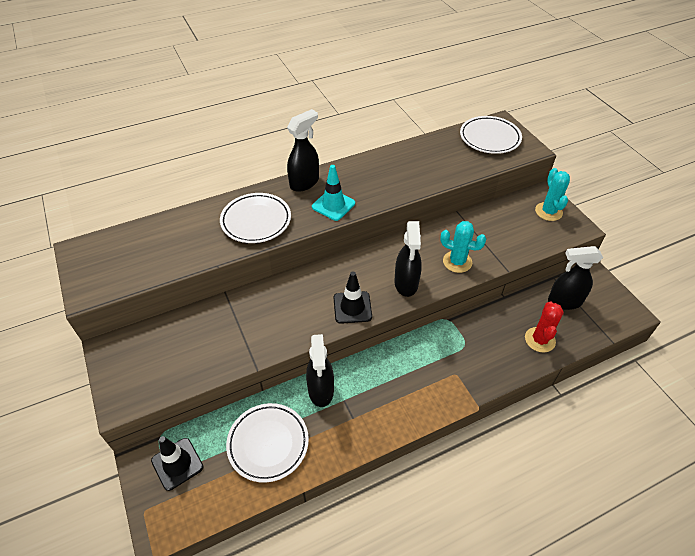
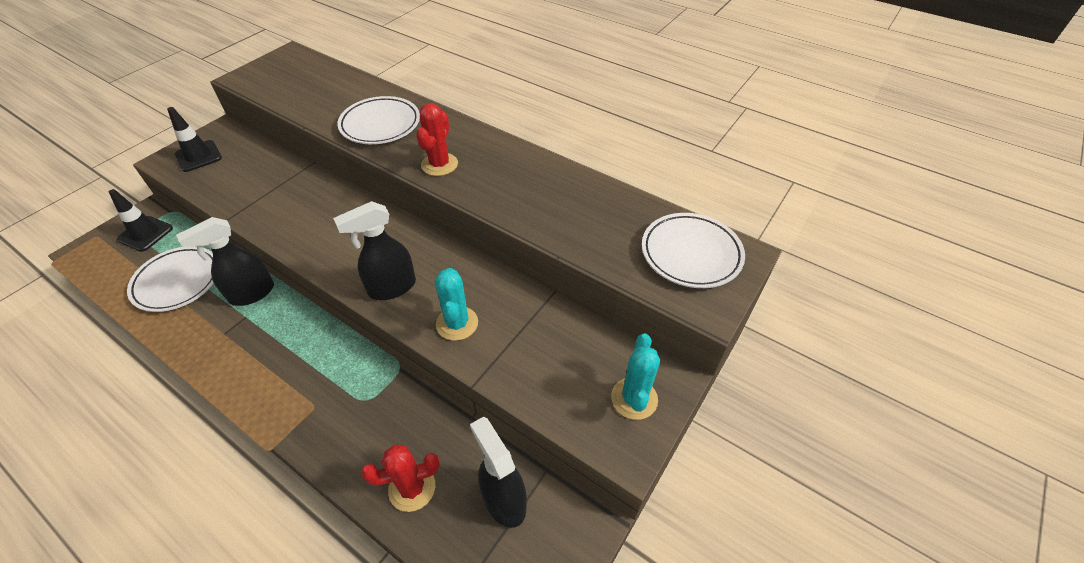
camera: 60 degrees right, 0 degrees up
(304, 182) = (462, 132): black spray bottle -> none
(333, 205) = (439, 164): turquoise traffic cone -> red cactus
(352, 307) = (332, 256): black traffic cone -> black traffic cone (198, 156)
(548, 212) = (634, 398): turquoise cactus -> turquoise cactus turned 45 degrees counterclockwise

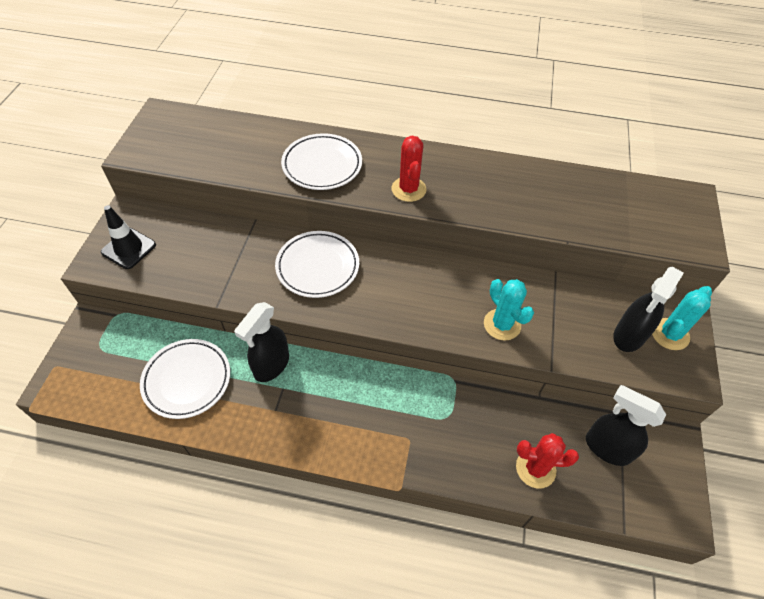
camera: 25 degrees left, 5 degrees up
(145, 234) = (109, 346): black traffic cone -> none
(391, 288) = (425, 314): black spray bottle -> black spray bottle (629, 336)
(412, 488) = (535, 468): red cactus -> red cactus turned 45 degrees clockwise
(634, 398) = (670, 334): turquoise cactus -> turquoise cactus turned 60 degrees clockwise
(691, 254) = (659, 207): white plate -> white plate (317, 267)

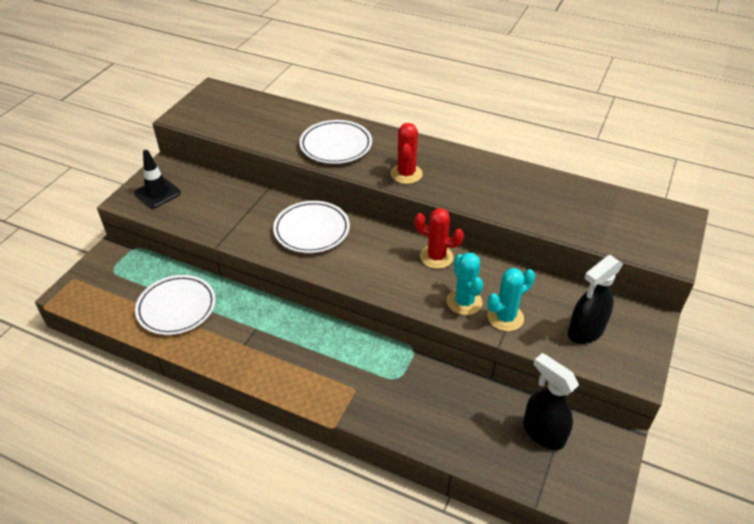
camera: 15 degrees right, 10 degrees down
(271, 365) = (251, 309): black spray bottle -> none
(535, 468) = (466, 436): red cactus -> red cactus (436, 257)
(670, 334) = (627, 337): turquoise cactus -> turquoise cactus (505, 317)

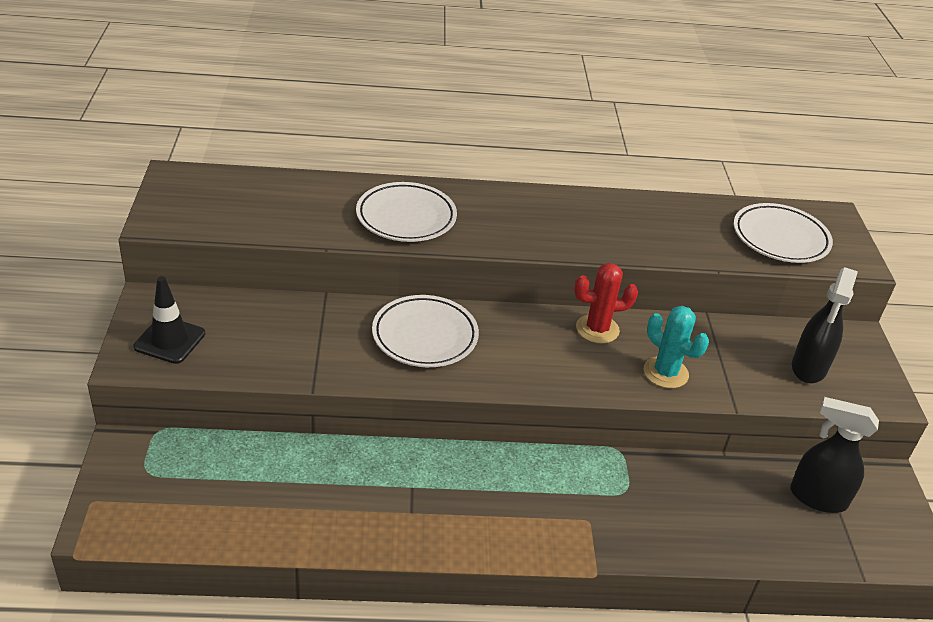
camera: 30 degrees left, 5 degrees down
(176, 308) = (283, 494): white plate -> white plate (780, 238)
(406, 174) = (519, 234): red cactus -> none
(505, 317) = (721, 377): turquoise cactus -> none

